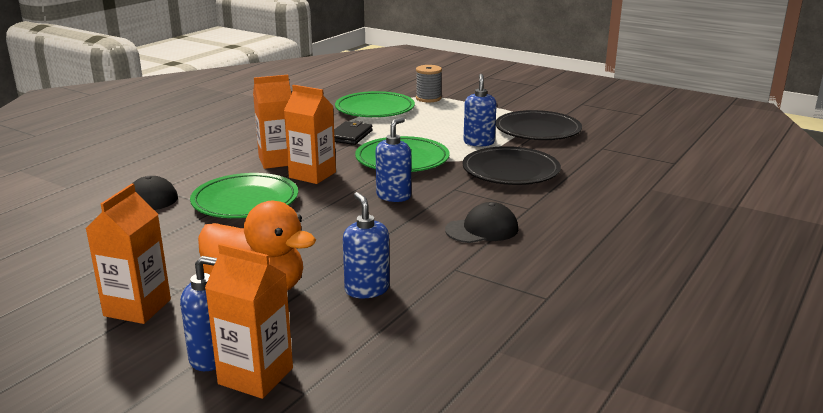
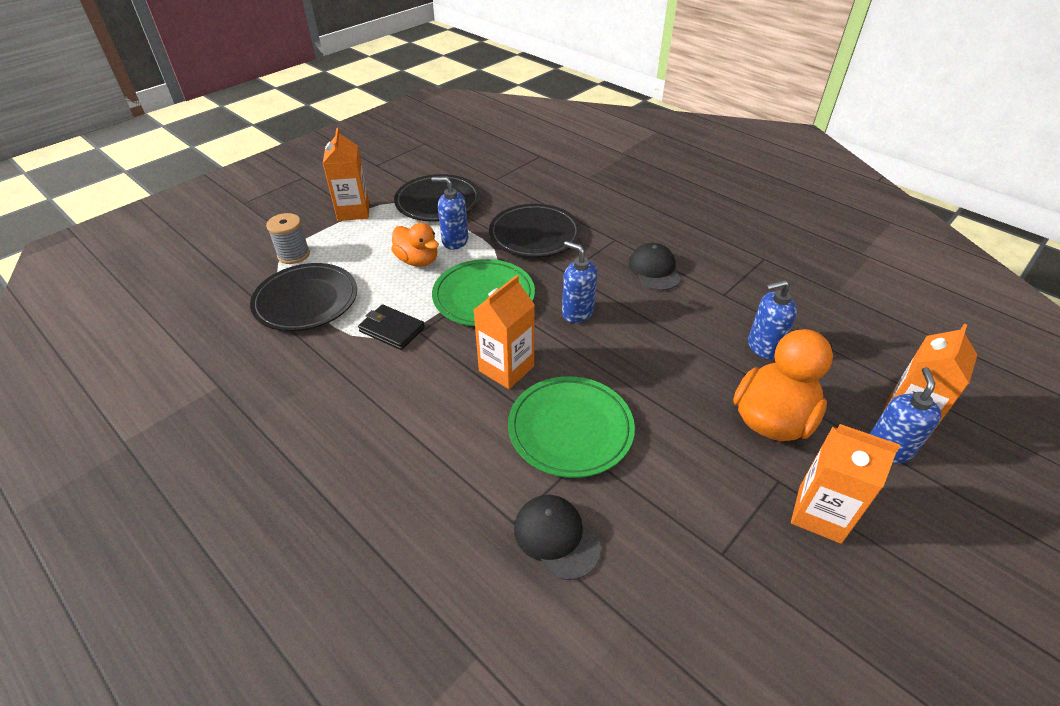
camera: 80 degrees left, 20 degrees up
(277, 161) = (452, 398): orange carton -> orange carton (353, 211)
(375, 109) = (306, 301): green plate -> black plate
(441, 133) = (417, 260): none -> orange duck

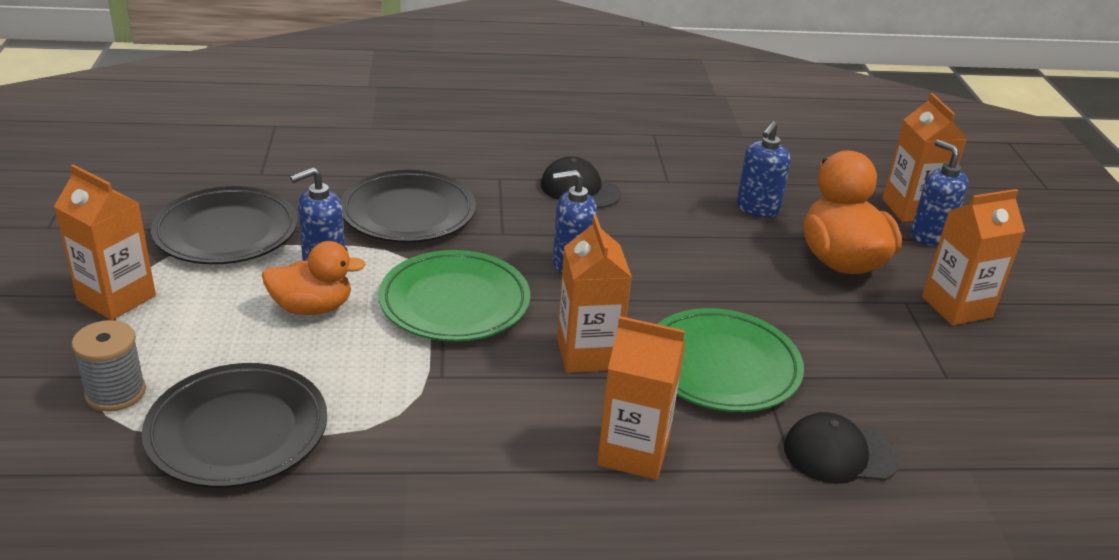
camera: 50 degrees left, 10 degrees down
(392, 329) = (406, 393): black wallet -> none
(444, 439) = (633, 452): none -> orange carton

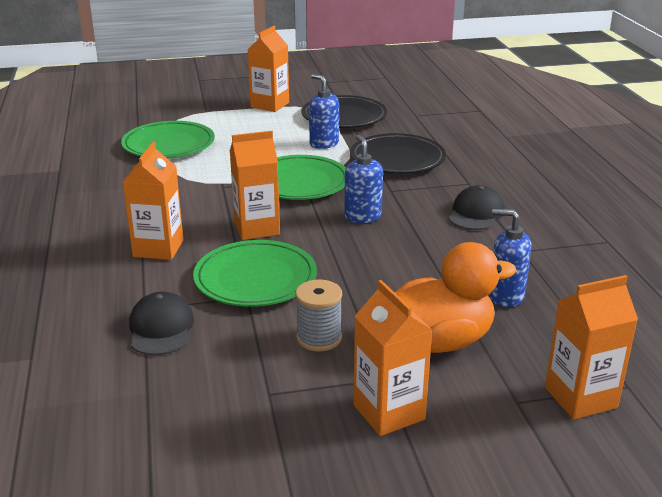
camera: 85 degrees right, 5 degrees down
(115, 393) = (194, 117): grey spool -> grey spool (319, 338)
(237, 431) = (168, 145): black plate -> green plate
(312, 308) = (278, 147): orange duck -> none
(929, 236) = (527, 406): blue soap dispenser -> none

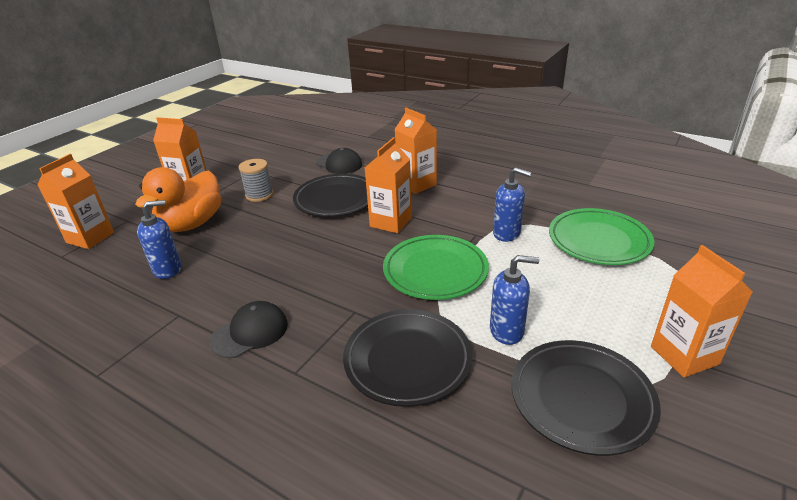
camera: 135 degrees right, 5 degrees up
(255, 279) = (336, 199): green plate -> black plate
(362, 216) = (338, 271): blue soap dispenser -> blue soap dispenser (507, 233)
(476, 213) = (250, 332): black cap -> black cap turned 105 degrees counterclockwise

